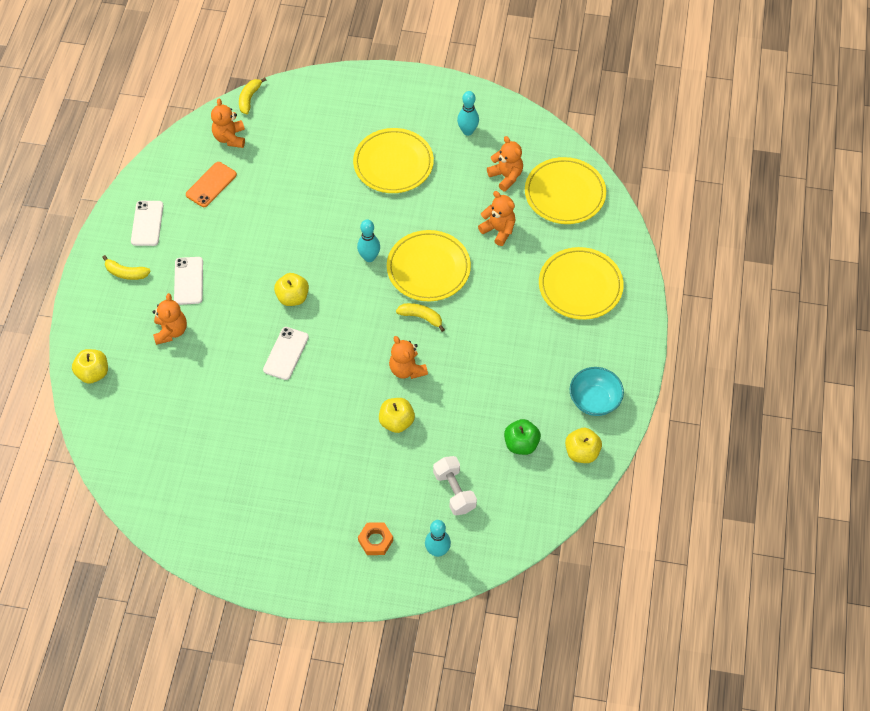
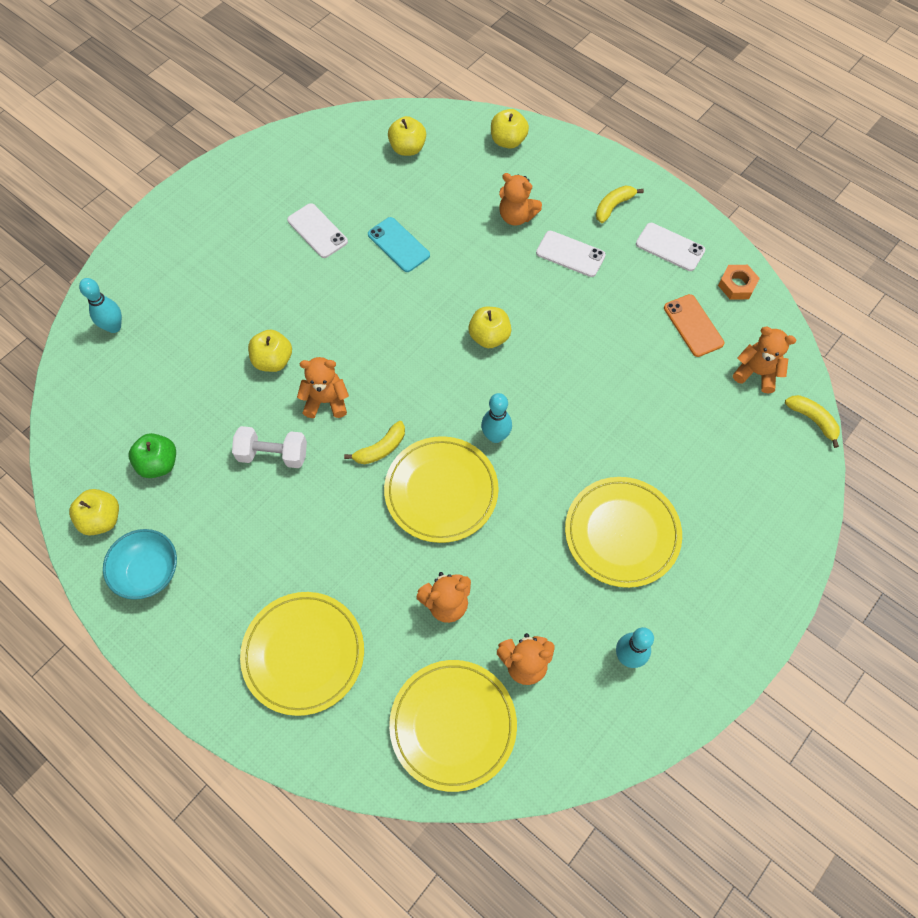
camera: 120 degrees right, 5 degrees up
(140, 442) = (408, 148): none -> yellow apple
(244, 396) = (398, 245): none -> turquoise phone
(286, 353) = (423, 300): white phone -> white phone (317, 231)
(375, 540) = (166, 282): orange nut -> orange nut (737, 285)
(454, 491) = (159, 373): white dumbbell -> white dumbbell (273, 454)

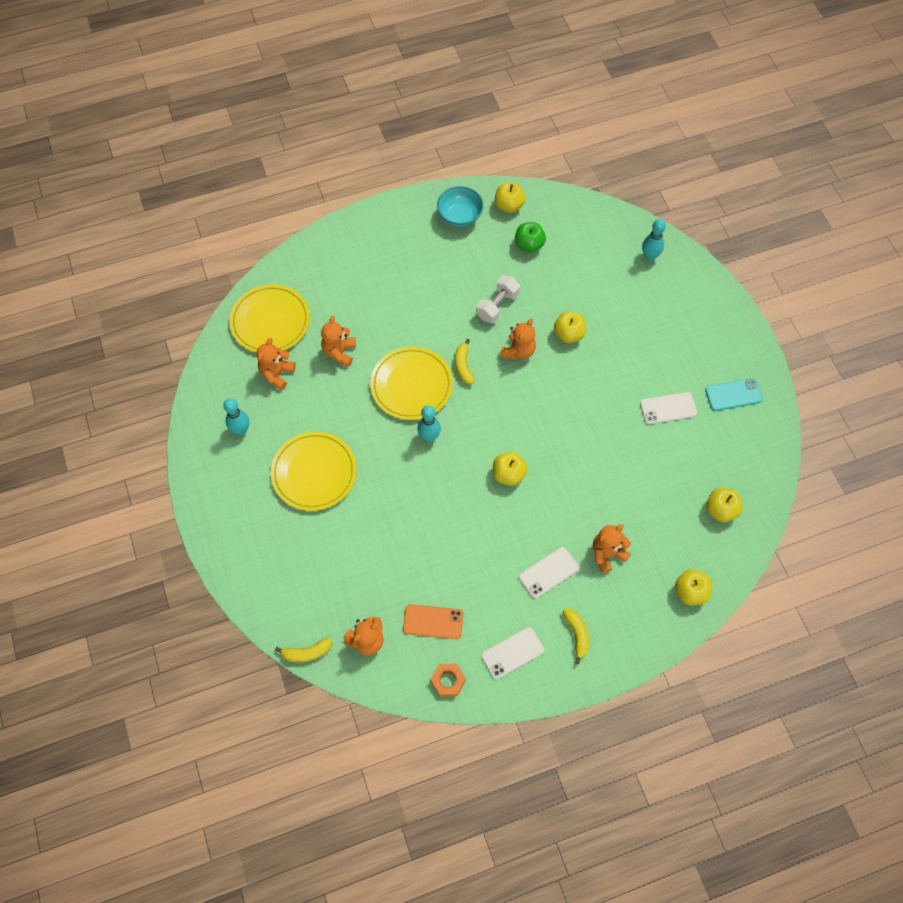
camera: 120 degrees right, 0 degrees up
(303, 654) = (360, 269): yellow plate -> none
(398, 245) = (625, 456): turquoise phone -> turquoise phone (733, 395)

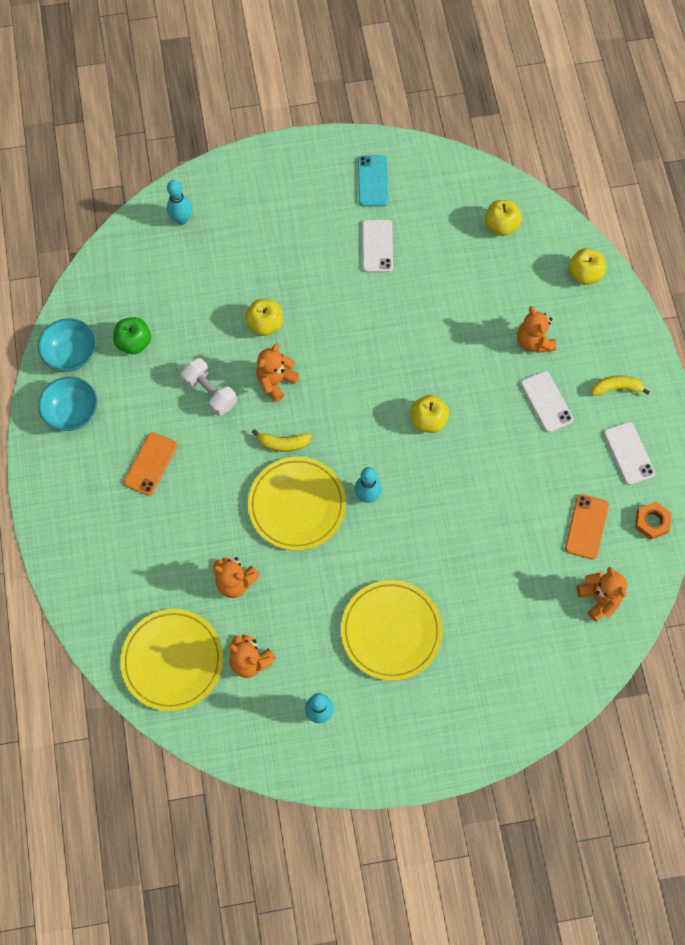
camera: 80 degrees left, 5 degrees up
(307, 653) = (606, 664): yellow banana -> none
(427, 276) = (150, 464): none -> orange phone
(509, 206) = (71, 354): yellow apple -> turquoise bowl
(518, 351) = (276, 381): orange teddy bear -> orange teddy bear turned 90 degrees counterclockwise

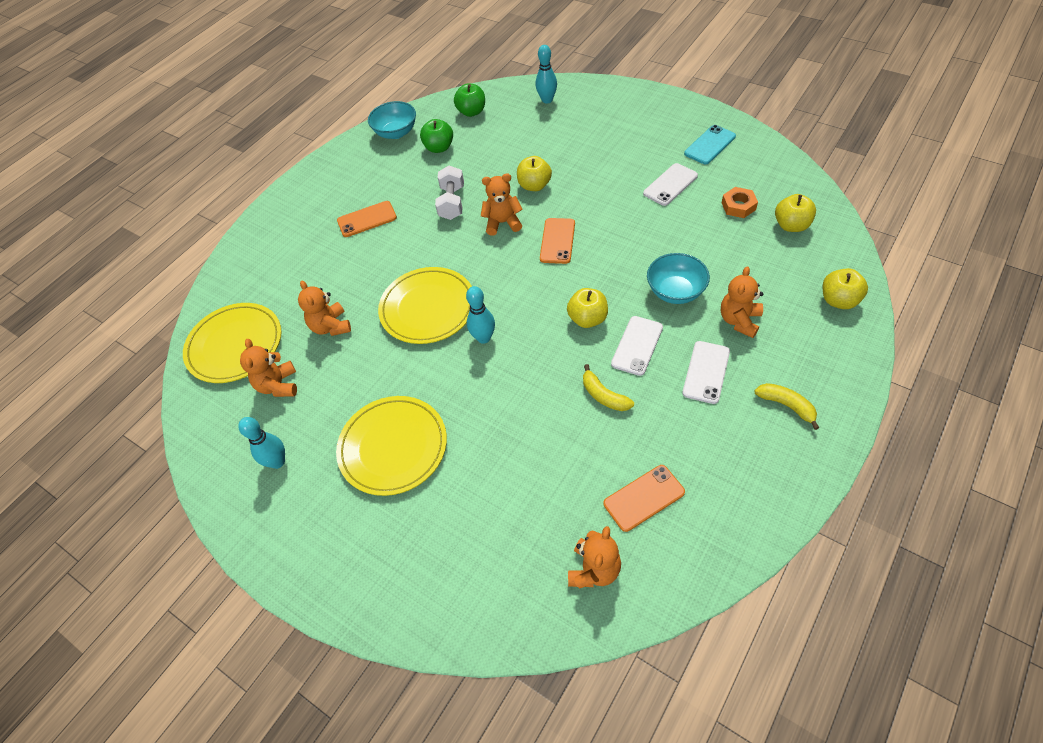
camera: 50 degrees right, 15 degrees down
(72, 412) = (358, 162): turquoise bowl -> turquoise bowl (675, 291)
(122, 280) = (471, 112): none -> green apple
(283, 443) = (463, 263): yellow banana -> yellow banana (604, 395)
(338, 366) = (557, 241): none -> orange phone
(628, 453) = (748, 467): white phone -> white phone (637, 345)
(651, 522) = (714, 544): orange nut -> orange nut (738, 206)

